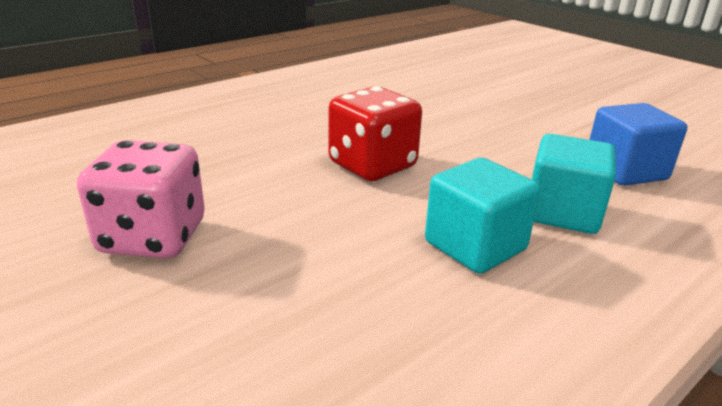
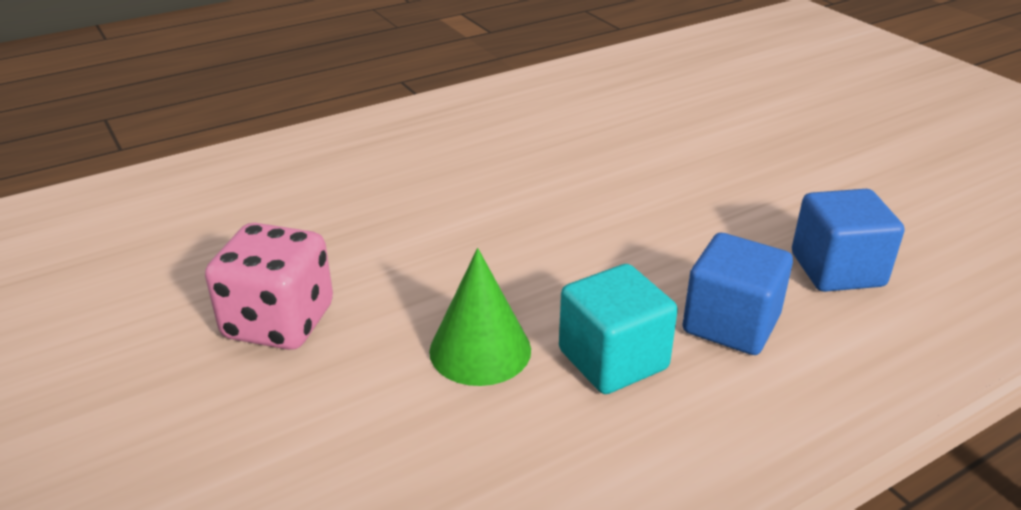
camera: 10 degrees right, 5 degrees up
(352, 246) = (480, 350): none -> green cone
(372, 165) = (531, 244): red dice -> none
(562, 213) = (731, 324): turquoise cube -> blue cube

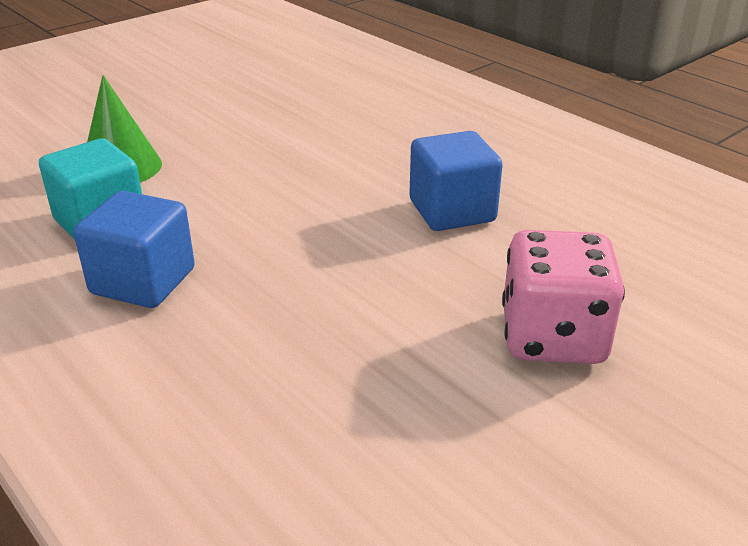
camera: 80 degrees right, 0 degrees up
(279, 322) = (161, 99): pink dice -> pink dice (553, 337)
(837, 270) = (241, 358): blue cube -> blue cube (452, 211)

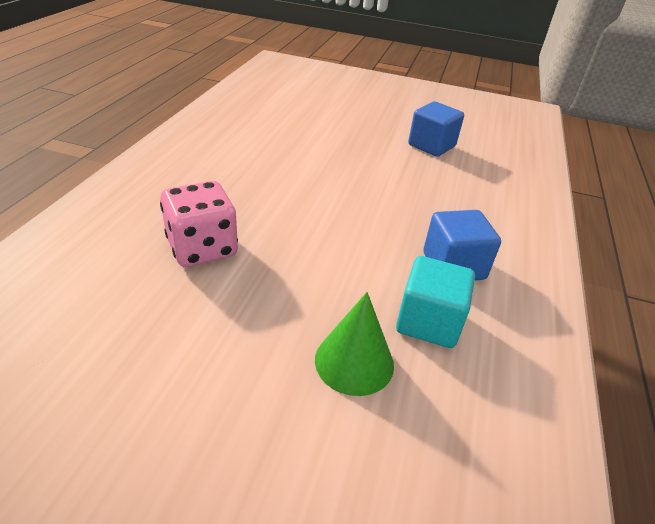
camera: 125 degrees left, 5 degrees up
(452, 211) = (280, 184): blue cube -> blue cube (431, 146)
(553, 337) = (358, 143): pink dice -> pink dice (202, 248)

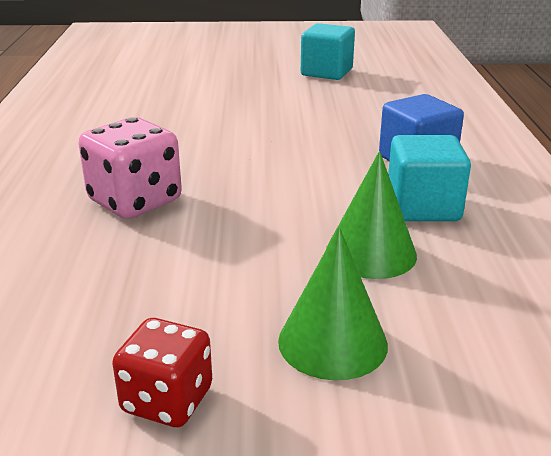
camera: 15 degrees left, 10 degrees down
(105, 470) = (167, 400): none -> red dice
(265, 454) = (332, 342): none -> green cone
(431, 146) = (326, 72): blue cube -> turquoise cube

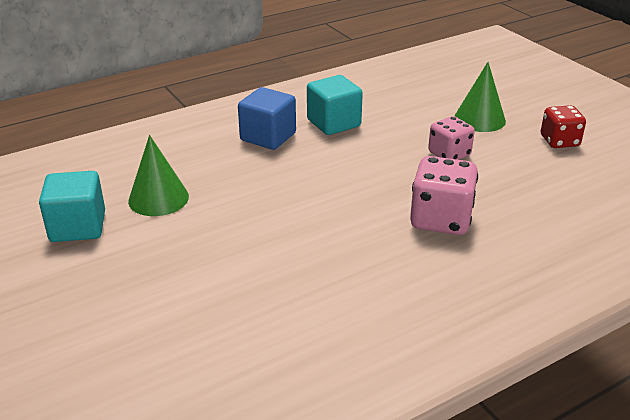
camera: 120 degrees left, 5 degrees up
(254, 261) = (449, 154): none -> pink dice
(371, 253) = (400, 126): green cone -> green cone (158, 198)

